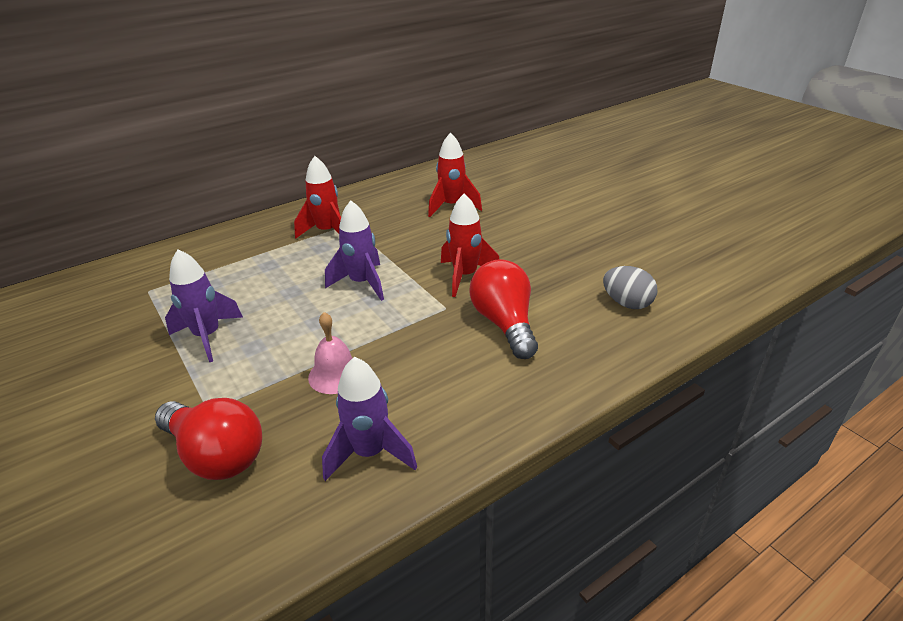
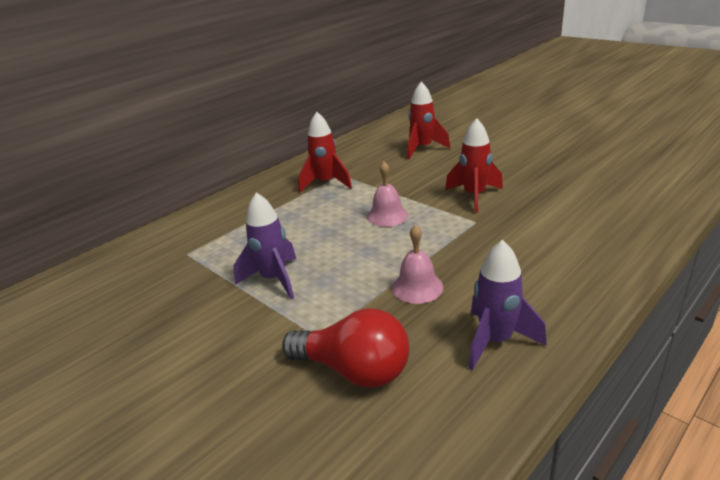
camera: 10 degrees left, 5 degrees down
(362, 283) = (387, 216): purple rocket -> pink bell
(504, 323) = (535, 224): red light bulb -> none
(627, 303) = (624, 194): grey egg -> none

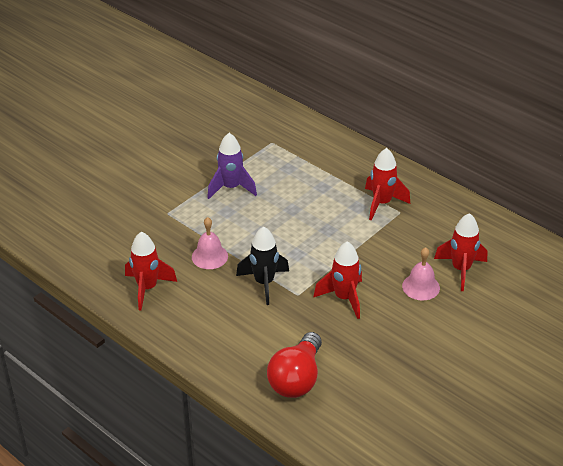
camera: 85 degrees right, 10 degrees up
(354, 370) = (135, 228): red light bulb -> red light bulb (296, 378)
(387, 216) = (314, 242): pink bell -> pink bell (421, 287)
(462, 243) = (264, 283): none -> black rocket
(496, 341) = (147, 288): purple rocket -> red rocket

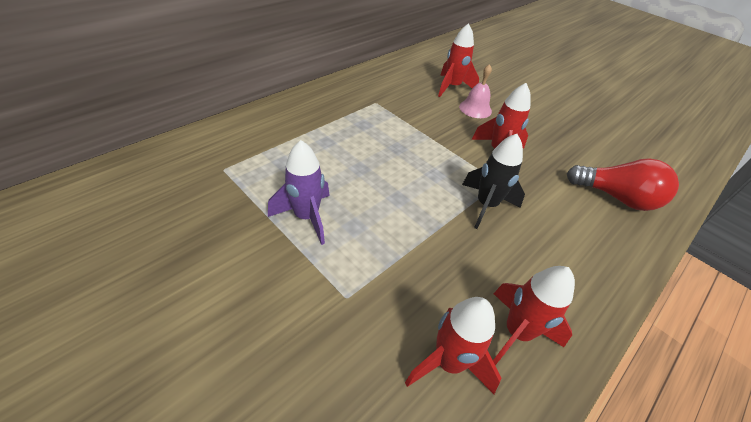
camera: 90 degrees left, 5 degrees up
(209, 256) = (443, 252): pink bell -> none
(382, 203) = (362, 109): red rocket -> red rocket (448, 362)

